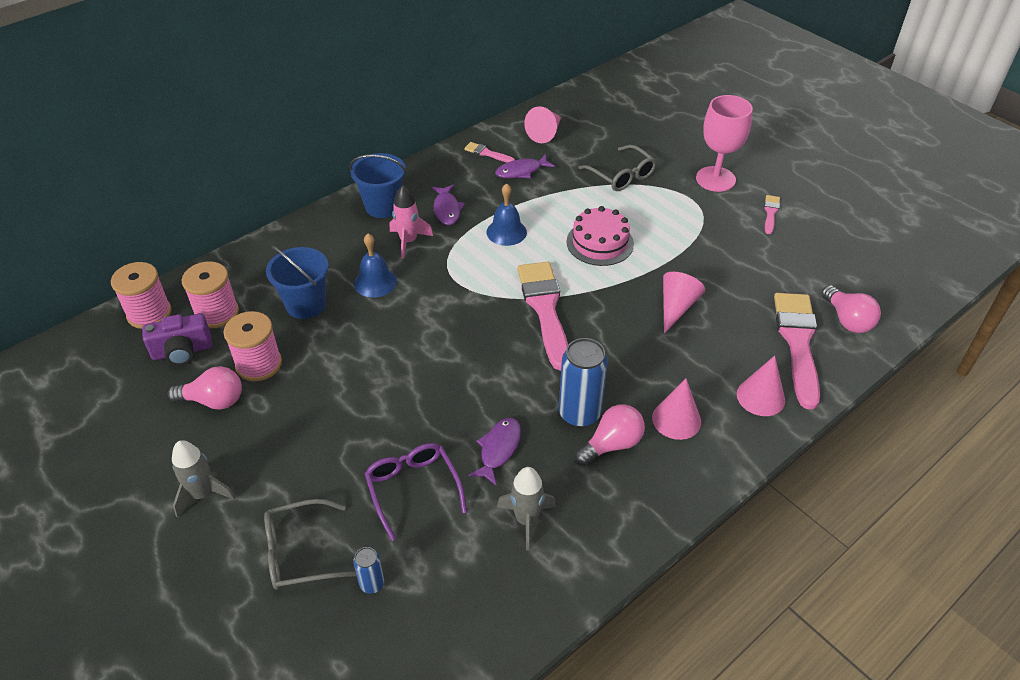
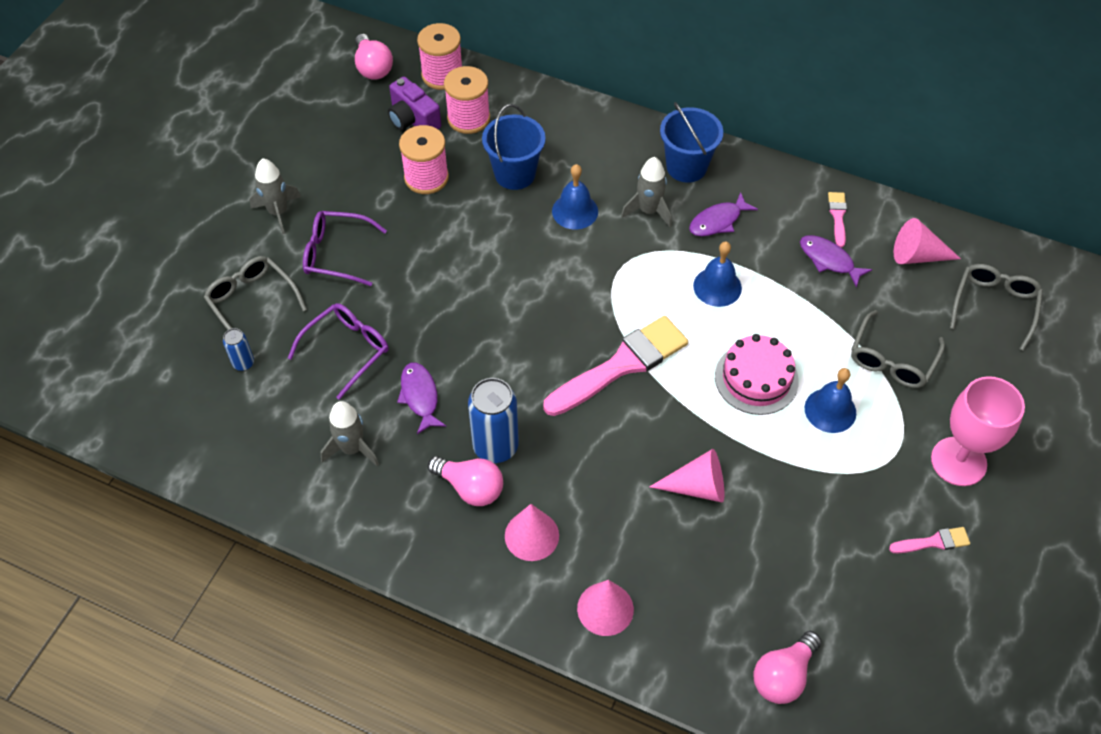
camera: 65 degrees right, 10 degrees up
(214, 400) = (372, 169): pink light bulb -> pink light bulb (373, 67)
(294, 461) = (336, 254): none -> purple glasses
(408, 241) = (648, 211): pink rocket -> grey rocket
(498, 449) = (420, 396): purple fish -> purple fish turned 105 degrees counterclockwise
(606, 119) = (994, 306): none -> grey glasses
(646, 218) = (830, 410): none -> blue bell
(798, 342) = (712, 628): pink brush -> none

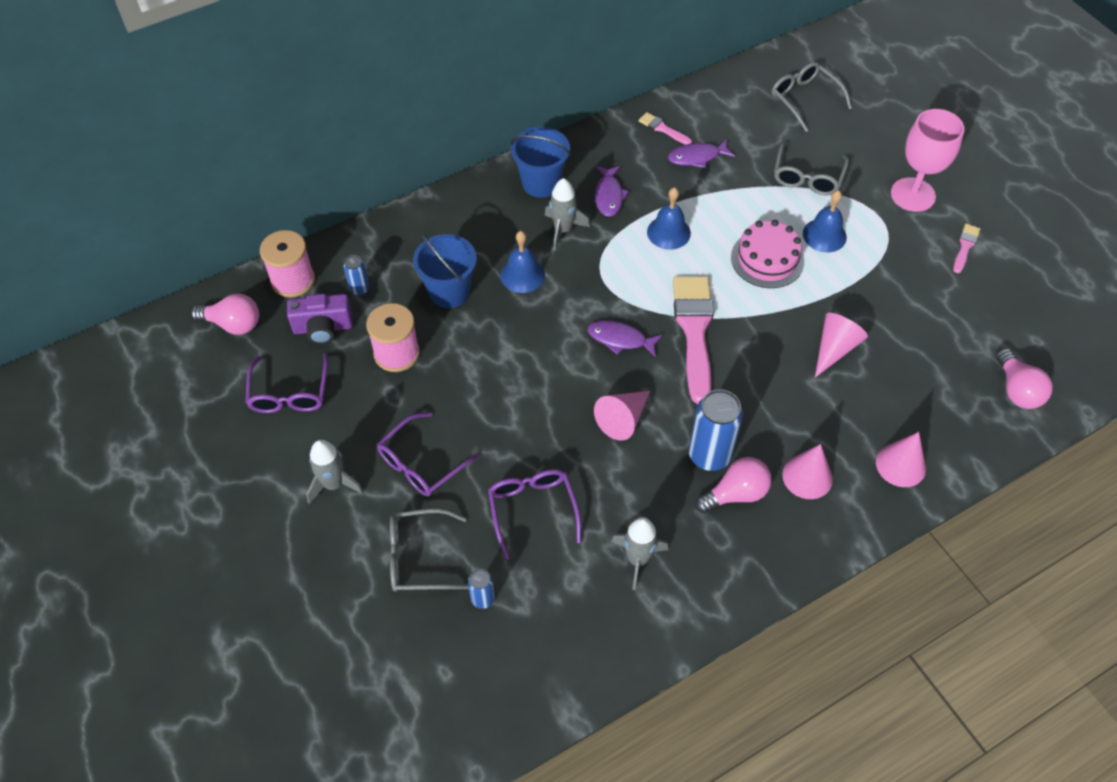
camera: 55 degrees left, 0 degrees up
(338, 137) = (289, 393): none -> purple glasses
(420, 396) = (622, 481): purple fish -> purple fish (620, 339)
(468, 118) = (359, 289): pink spool -> blue can
(892, 359) = (807, 177): grey glasses -> grey glasses turned 45 degrees clockwise
(917, 256) = (732, 110): pink cone -> pink cone (622, 419)

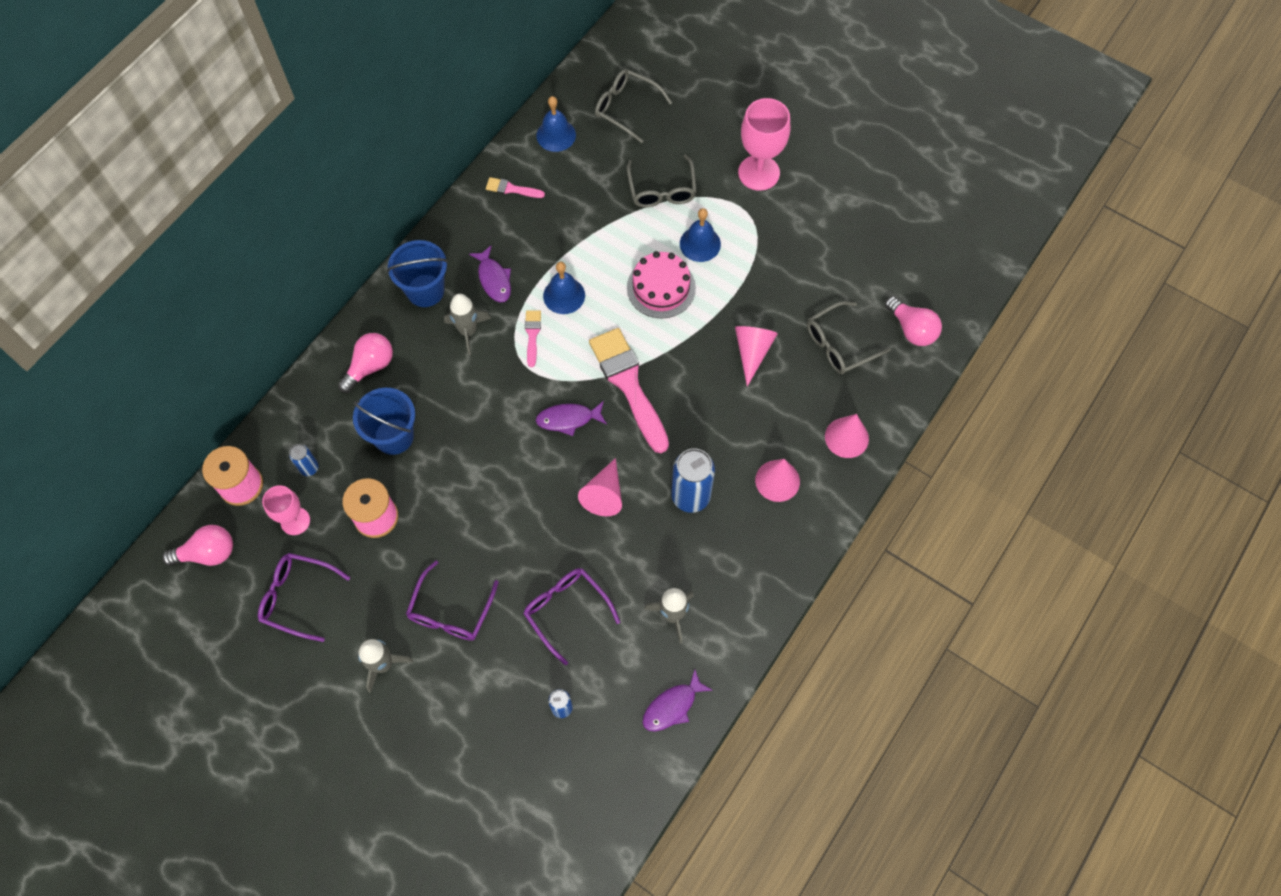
camera: 25 degrees left, 10 degrees up
(289, 393) = (297, 597): purple glasses -> purple glasses turned 135 degrees clockwise
(323, 328) = (295, 521): purple camera -> pink goblet
(419, 557) = (490, 696): grey glasses -> grey glasses (839, 344)
(522, 275) = (452, 392): blue bell -> blue bell (556, 135)
(697, 157) = (556, 207): purple fish -> purple fish (672, 706)
(735, 494) = (726, 521): pink light bulb -> pink light bulb (370, 366)
(965, 246) = (821, 208): pink brush -> pink brush (532, 335)

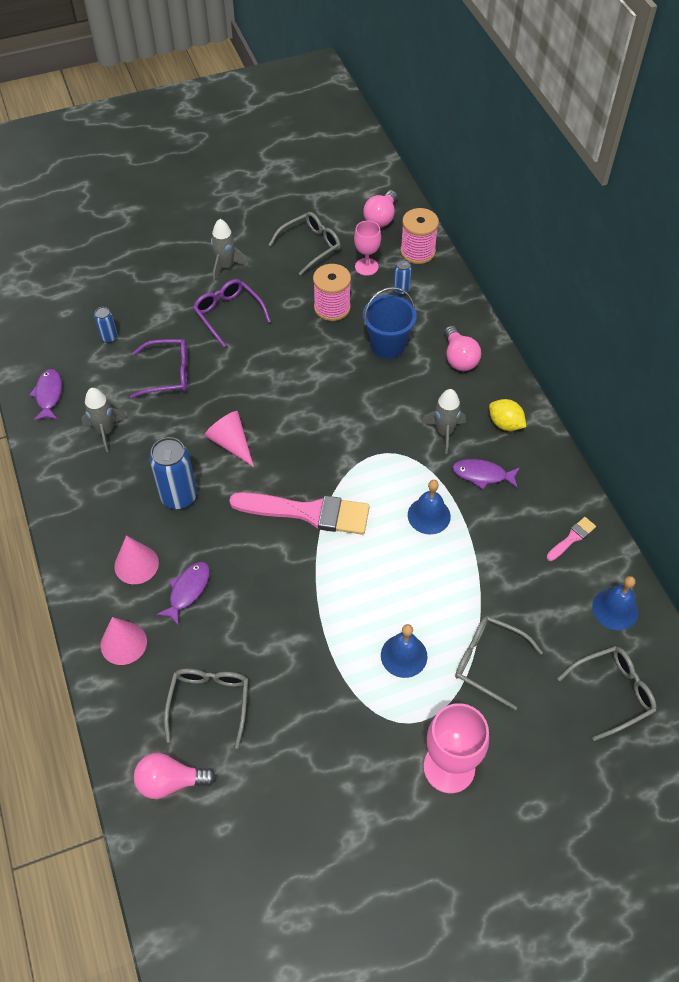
camera: 125 degrees right, 10 degrees down
(297, 597) = (310, 246): purple glasses -> grey glasses
(425, 290) = (505, 424): blue bucket -> yellow lemon
(532, 335) = (407, 473): pink brush -> none
(568, 419) = (312, 455): purple fish -> purple fish (187, 591)
(661, 288) = (381, 593): pink cake -> none
(752, 352) = (261, 624): pink cone -> none

